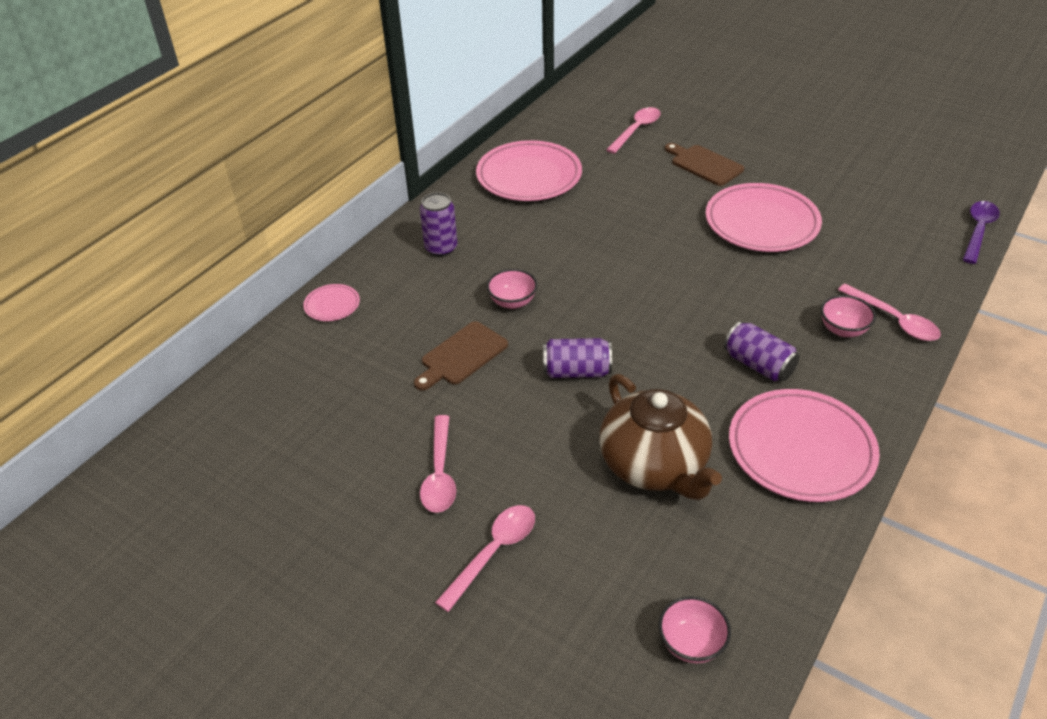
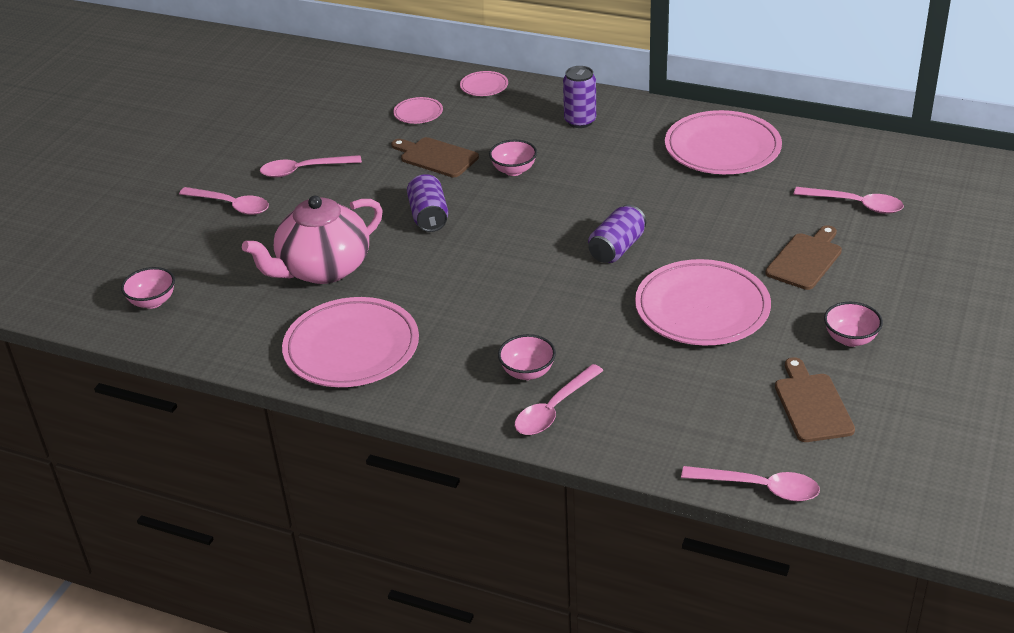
camera: 80 degrees right, 5 degrees down
(360, 362) = (418, 113): none -> pink plate
(654, 465) = (323, 269): brown teapot -> pink teapot
(758, 365) = (460, 318): purple can -> purple can (617, 248)
(807, 163) = (850, 339): none -> pink bowl
(883, 193) = (812, 404): none -> brown cutting board
(978, 231) = (760, 488): purple spoon -> pink spoon

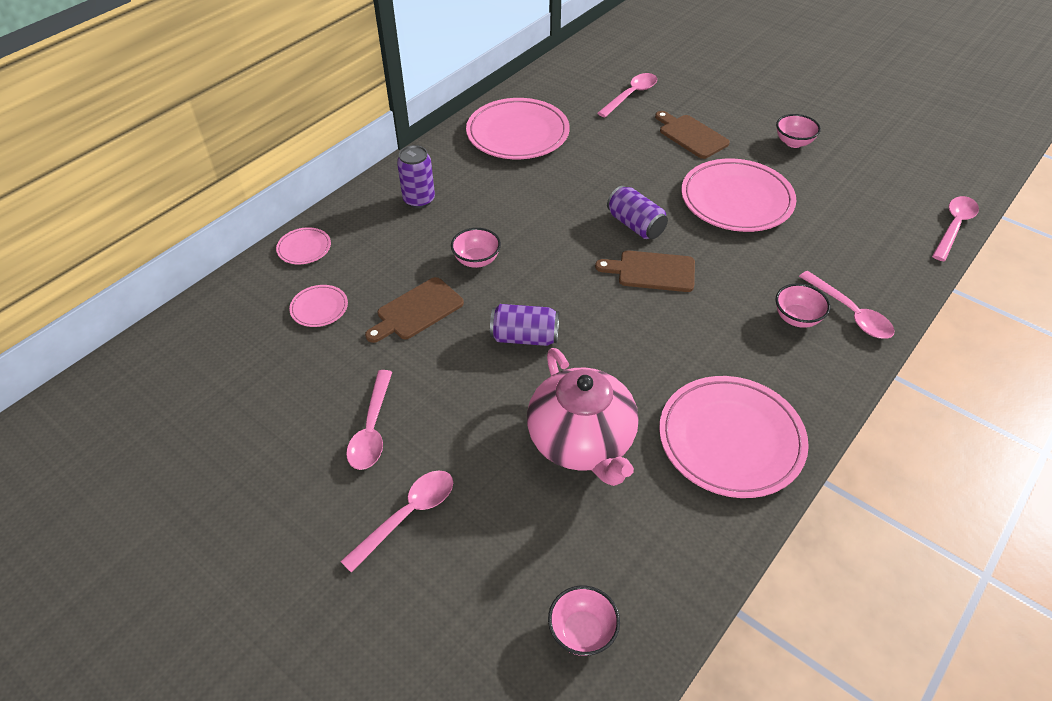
camera: 75 degrees left, 10 degrees up
(812, 404) = (864, 179): brown cutting board -> brown cutting board (651, 271)

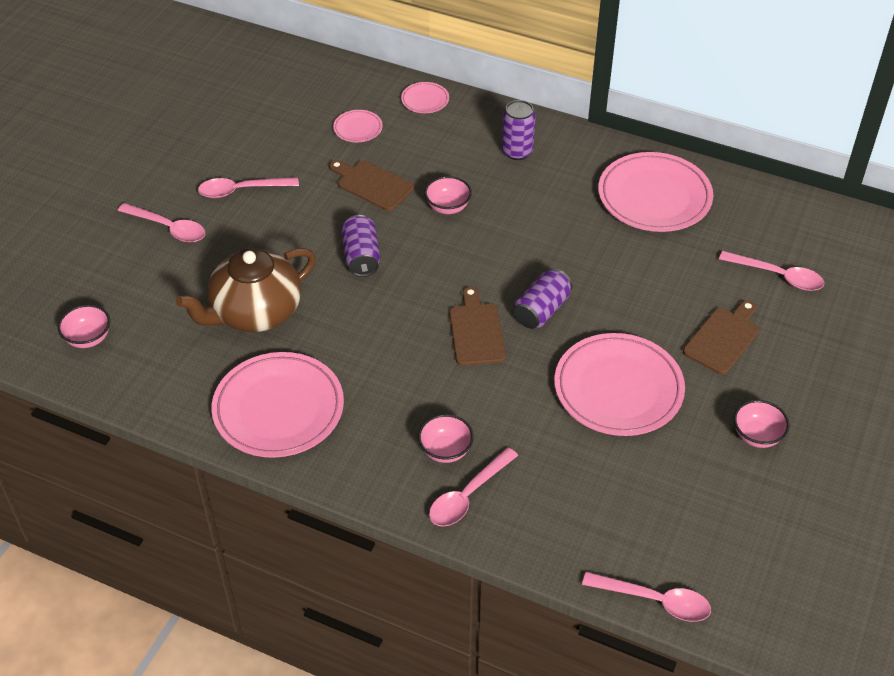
camera: 75 degrees right, 0 degrees up
(582, 442) = (255, 312): pink teapot -> brown teapot

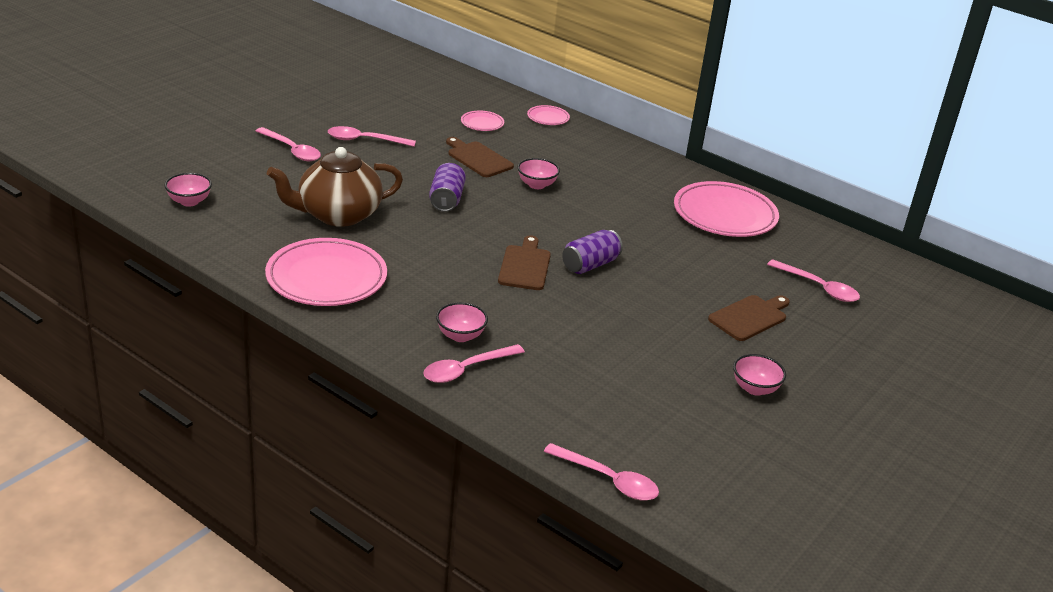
camera: 10 degrees right, 15 degrees down
(517, 151) = (614, 163): purple can -> none
(618, 389) = (637, 329): pink plate -> none

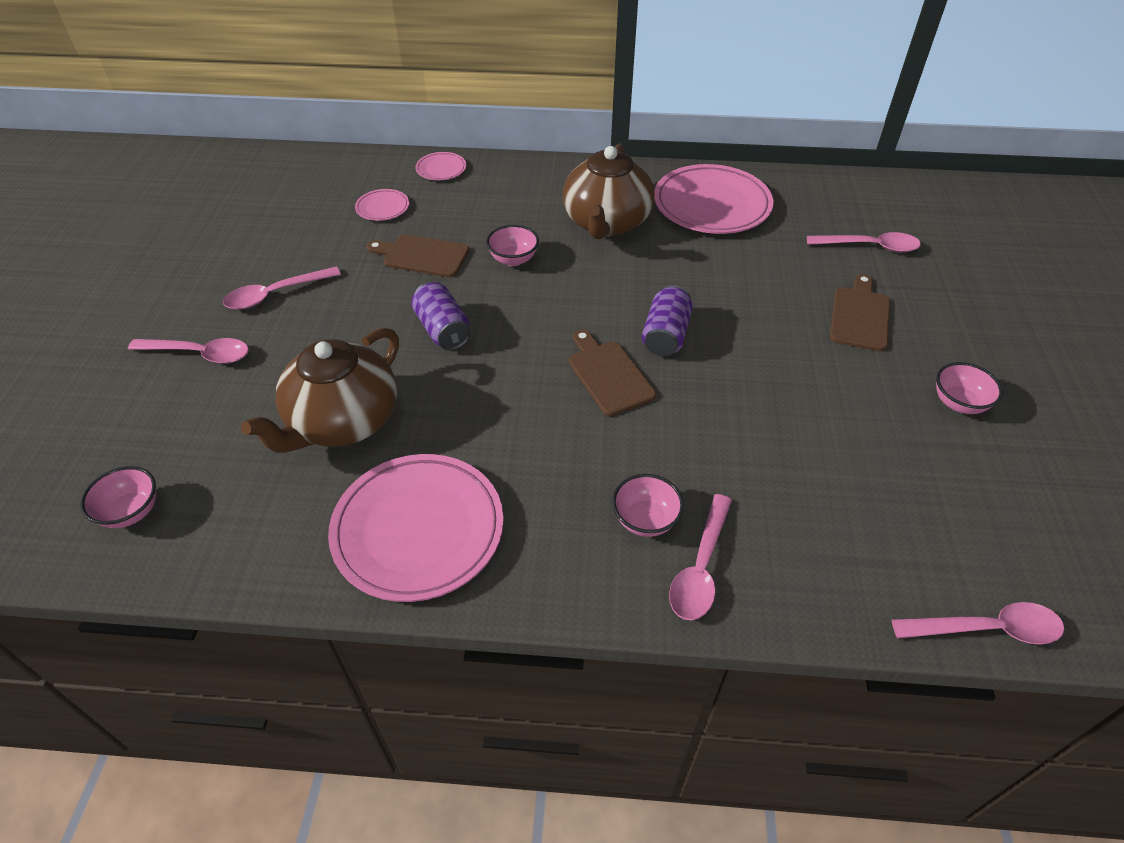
camera: 30 degrees left, 15 degrees up
(629, 192) = (606, 223): none -> brown teapot

